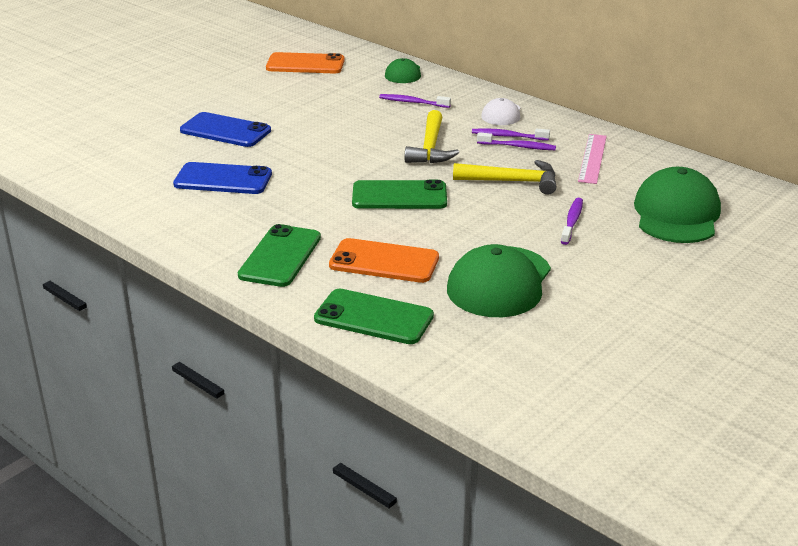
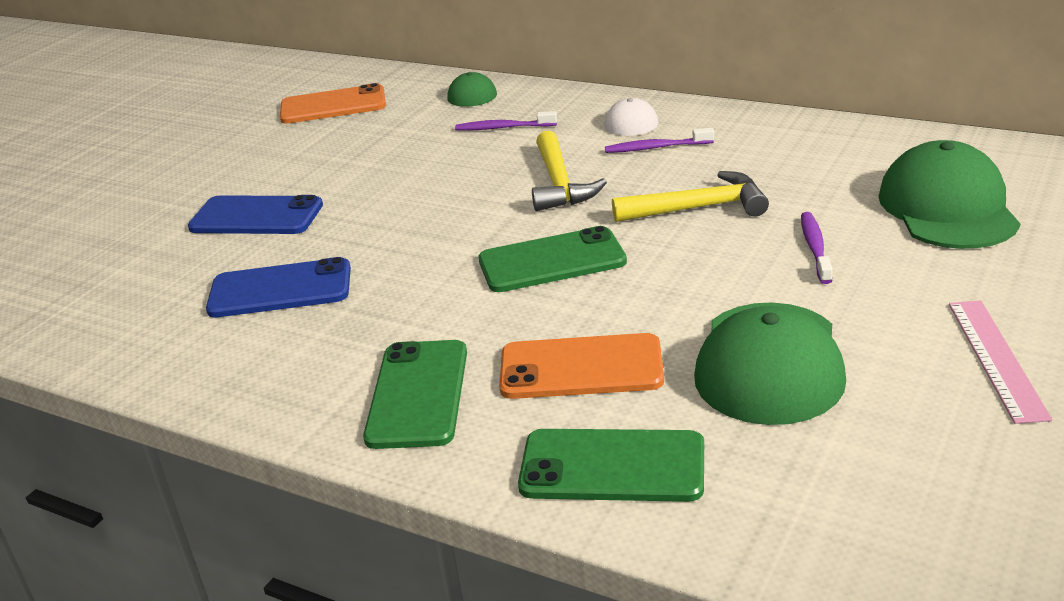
camera: 10 degrees left, 0 degrees up
(518, 147) = (677, 159): purple toothbrush -> none
(592, 158) = (786, 155): pink ruler -> pink ruler (996, 358)

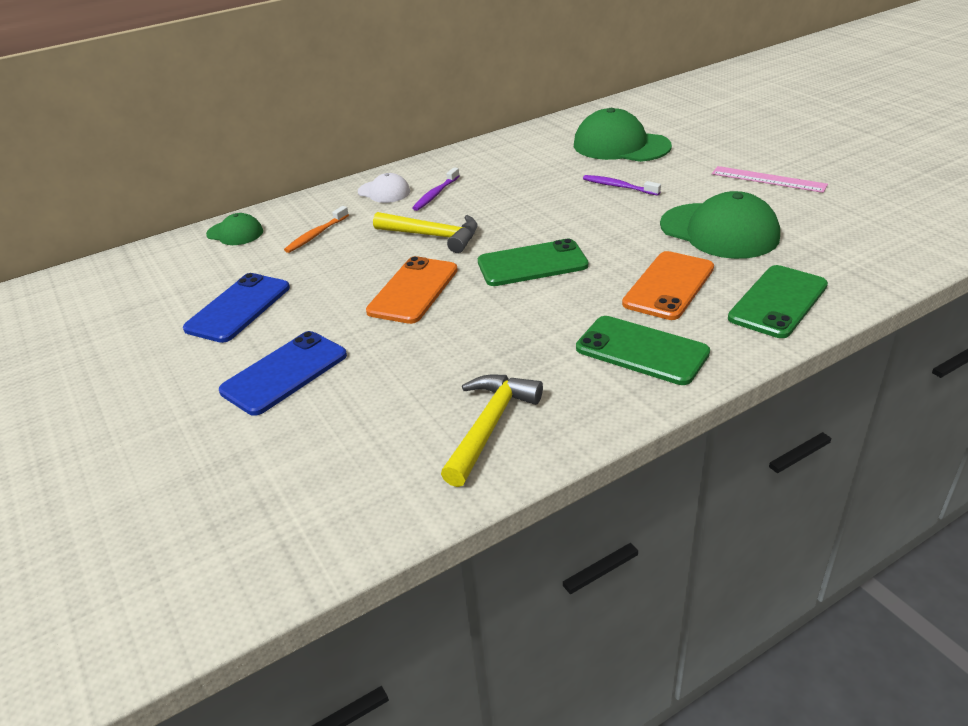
camera: 60 degrees left, 5 degrees up
(280, 290) = (428, 383): blue phone -> blue phone (238, 308)
(333, 106) = (138, 295): orange phone -> orange phone (413, 290)
(503, 128) = (316, 235): purple toothbrush -> orange toothbrush
(552, 261) = (532, 264): green phone -> green phone turned 60 degrees clockwise
(699, 208) = (531, 203): yellow hammer -> yellow hammer (490, 426)

